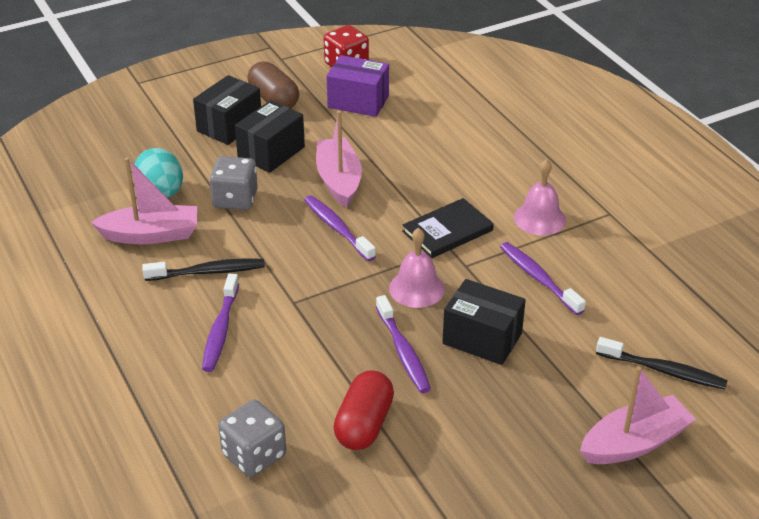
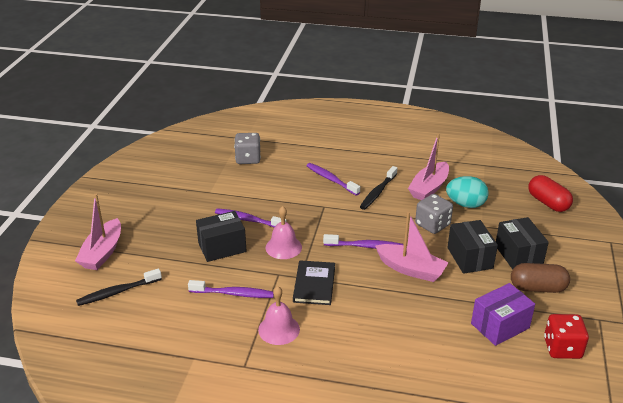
camera: 130 degrees right, 5 degrees down
(364, 424) = (224, 189): red capsule -> red capsule (548, 203)

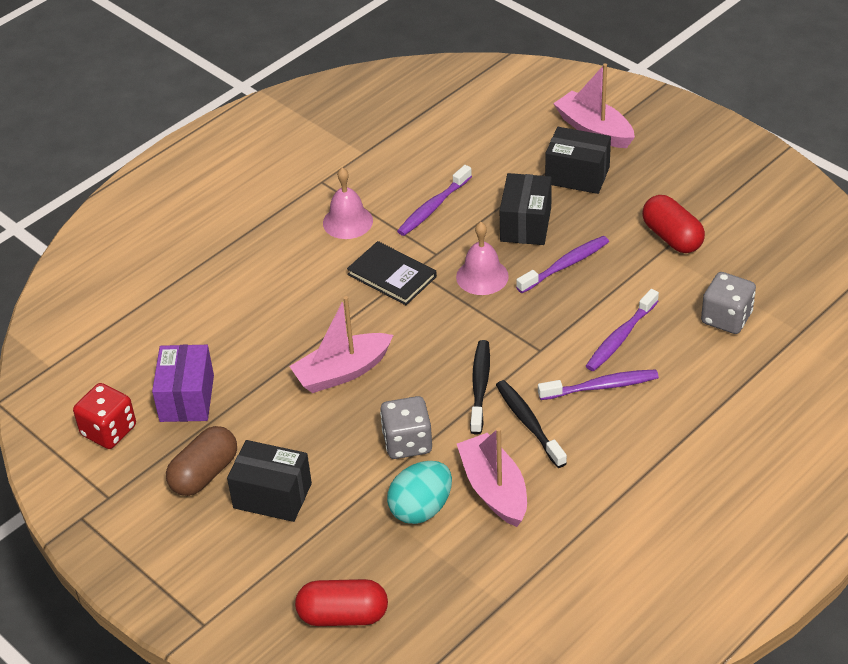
camera: 125 degrees right, 10 degrees up
(117, 292) = (511, 126): black toothbrush -> black toothbrush (480, 386)
(195, 192) = (672, 237): none -> red capsule
(365, 246) = (421, 351): purple toothbrush -> purple toothbrush (620, 337)
(470, 258) = (312, 441): black box -> black box (577, 175)

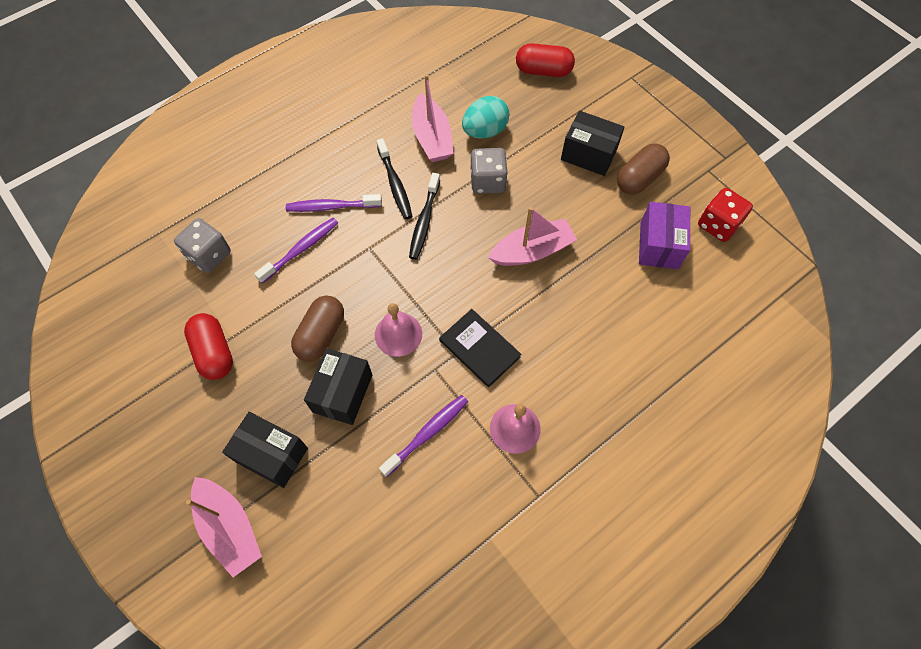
camera: 175 degrees left, 20 degrees up
(565, 265) = (321, 335): purple toothbrush -> brown capsule

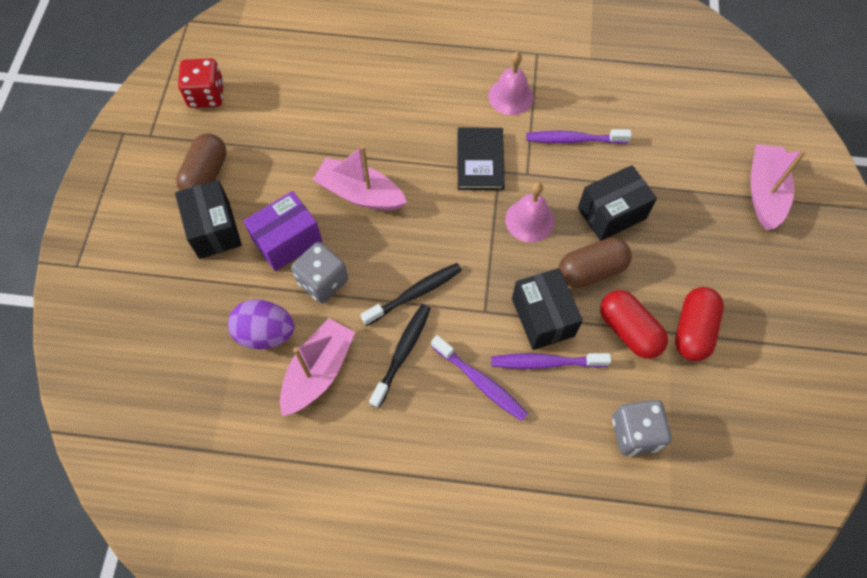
camera: 135 degrees left, 0 degrees up
(272, 455) = (699, 214): black box -> black box (542, 317)
(485, 131) = (265, 333): turquoise egg -> purple egg
(543, 71) = (134, 348): red capsule -> red capsule (628, 331)
(639, 178) = (206, 175): brown capsule -> brown capsule turned 75 degrees counterclockwise
(659, 245) = (266, 118): purple box -> purple box (287, 241)

